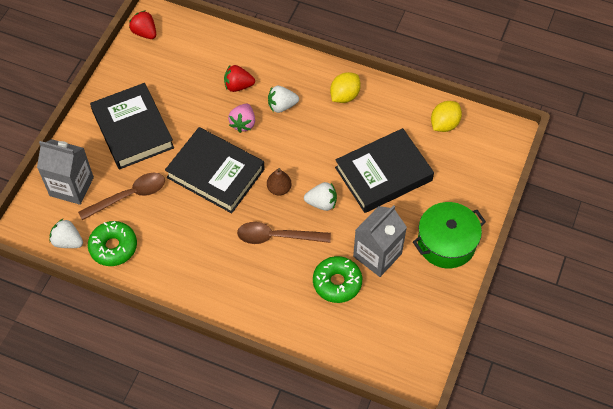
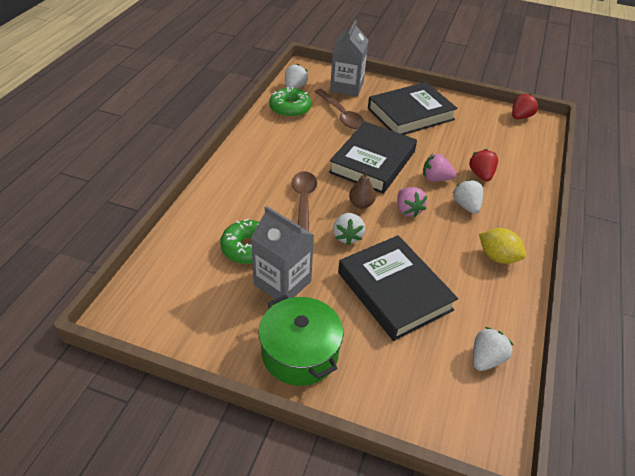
camera: 85 degrees right, 15 degrees down
(287, 152) = (408, 210): none -> pink strawberry
(444, 124) = (486, 359): yellow lemon -> white strawberry

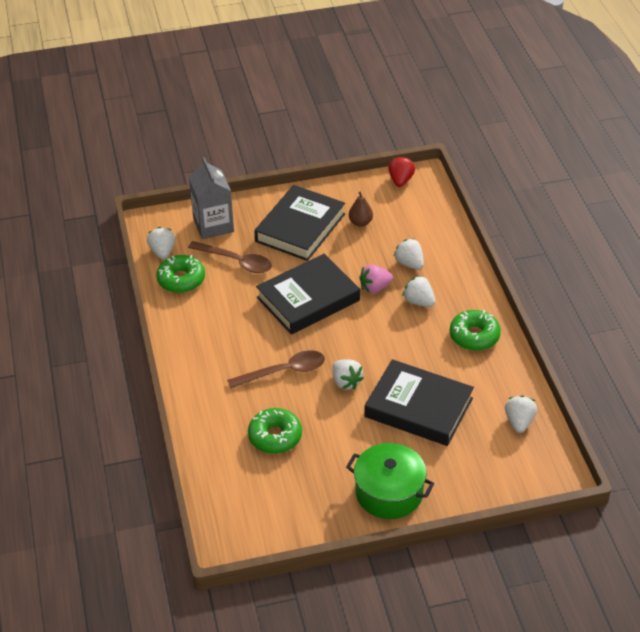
camera: 30 degrees left, 0 degrees up
(282, 283) = (329, 449): grey carton -> none
(303, 203) = (284, 372): brown spoon -> brown spoon turned 105 degrees clockwise
(361, 204) = (332, 346): brown pear -> brown pear (360, 222)
(372, 162) = (308, 299): black book -> black book turned 60 degrees clockwise
(408, 210) = (375, 331): pink strawberry -> none
(481, 175) = (409, 264): red strawberry -> white strawberry
(497, 257) = (474, 336): yellow lemon -> green donut

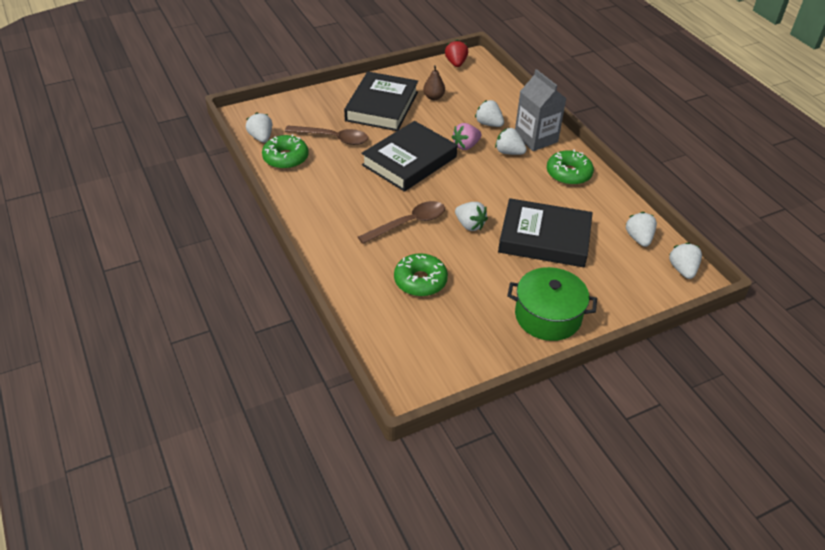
camera: 15 degrees left, 0 degrees up
(213, 225) = (302, 112): grey carton -> grey carton (536, 138)
(551, 464) = (682, 270): none -> white strawberry

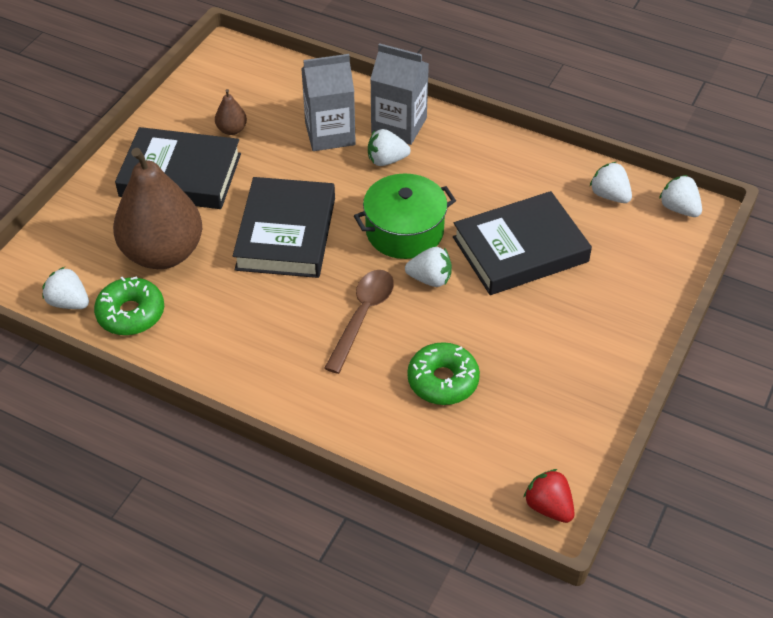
camera: 35 degrees left, 5 degrees up
(332, 138) = (163, 253): brown spoon -> brown pear
(382, 106) = (180, 175): black book -> black book turned 60 degrees counterclockwise
(456, 63) = (213, 67): red strawberry -> red strawberry (548, 507)
(466, 146) = (331, 177): pink strawberry -> none
(488, 124) = (330, 134): white strawberry -> grey carton
(548, 316) = (605, 341): green pot -> green pot (404, 231)
(568, 174) = (473, 154): green donut -> none

